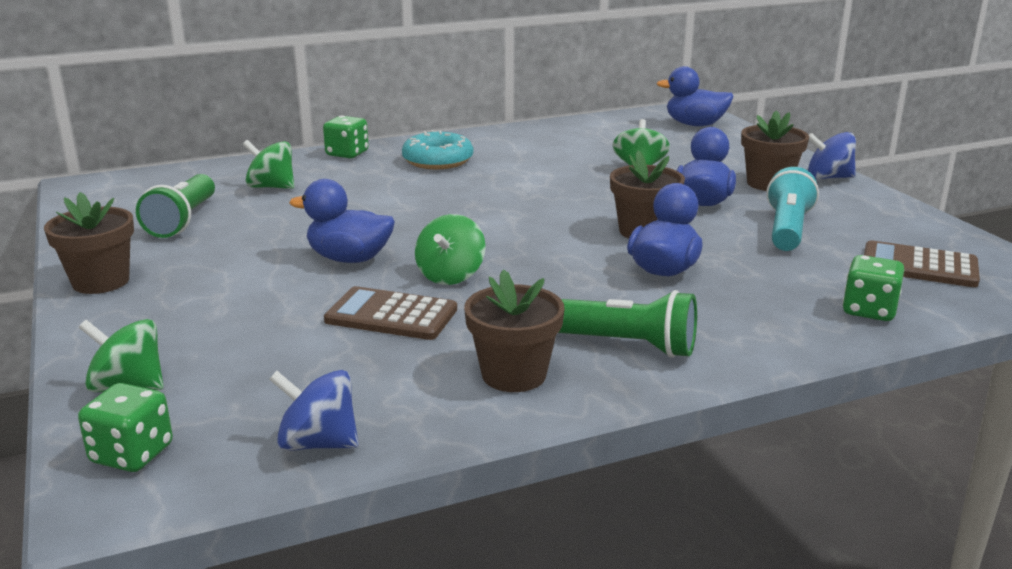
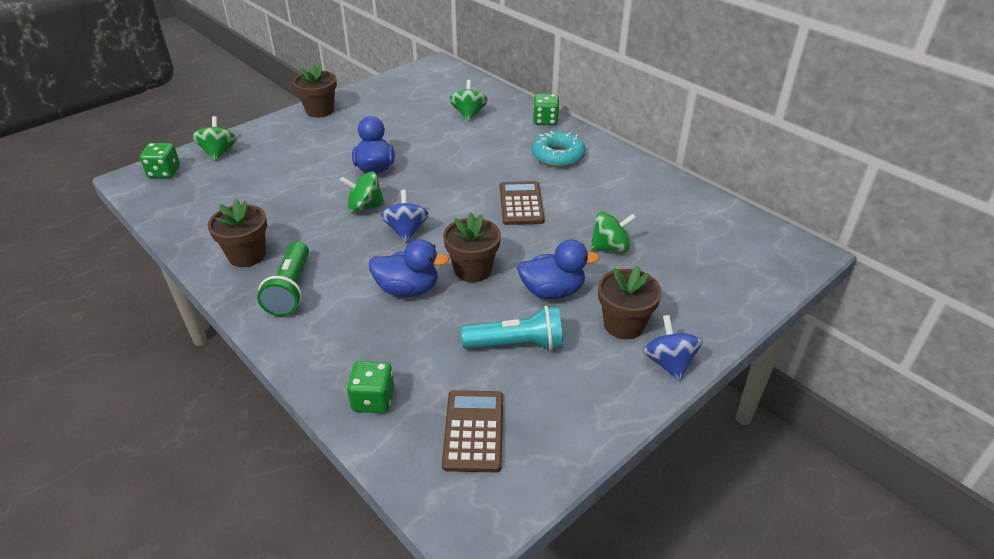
camera: 70 degrees right, 15 degrees up
(182, 221) = (403, 105): green flashlight -> none
(318, 443) = (175, 214): blue spinning top -> blue spinning top (406, 231)
(391, 315) = (307, 200): brown calculator -> brown calculator (521, 204)
(695, 125) = (760, 261): blue duck -> none

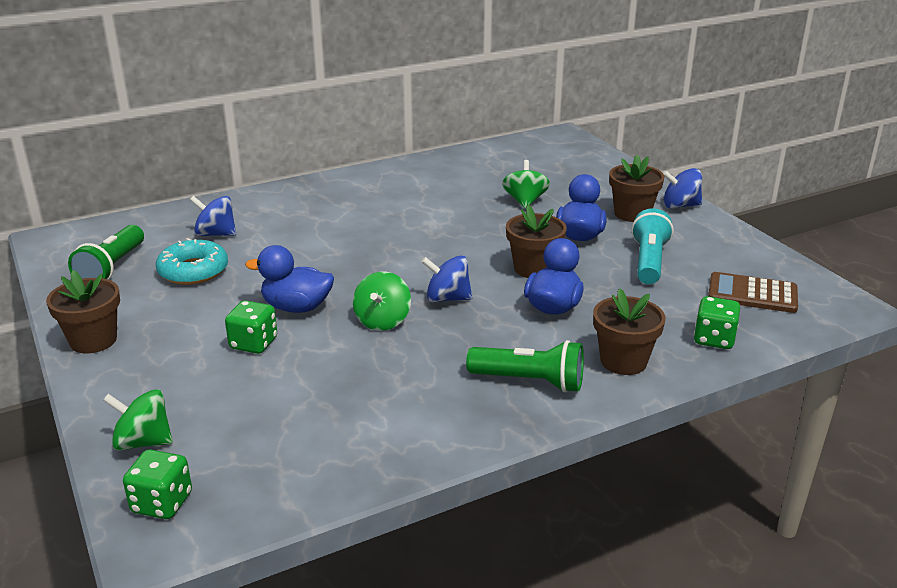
camera: 75 degrees left, 10 degrees down
(247, 255) = (445, 414): brown flower pot -> brown flower pot (623, 361)
(407, 92) = (112, 268): none -> green flashlight
(469, 114) = (216, 234): green spinning top -> blue spinning top
(521, 204) = (431, 230): brown calculator -> none
(545, 121) = (274, 194): green dice -> green dice (253, 343)
(558, 156) = (354, 199): turquoise donut -> turquoise donut (193, 271)

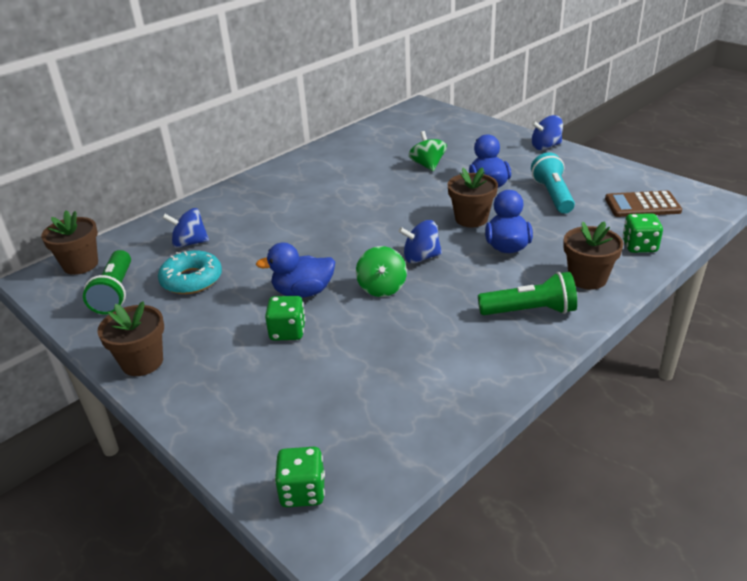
camera: 15 degrees left, 5 degrees up
(143, 442) = (249, 442): green spinning top -> none
(632, 214) = (515, 160): brown flower pot -> brown flower pot (80, 265)

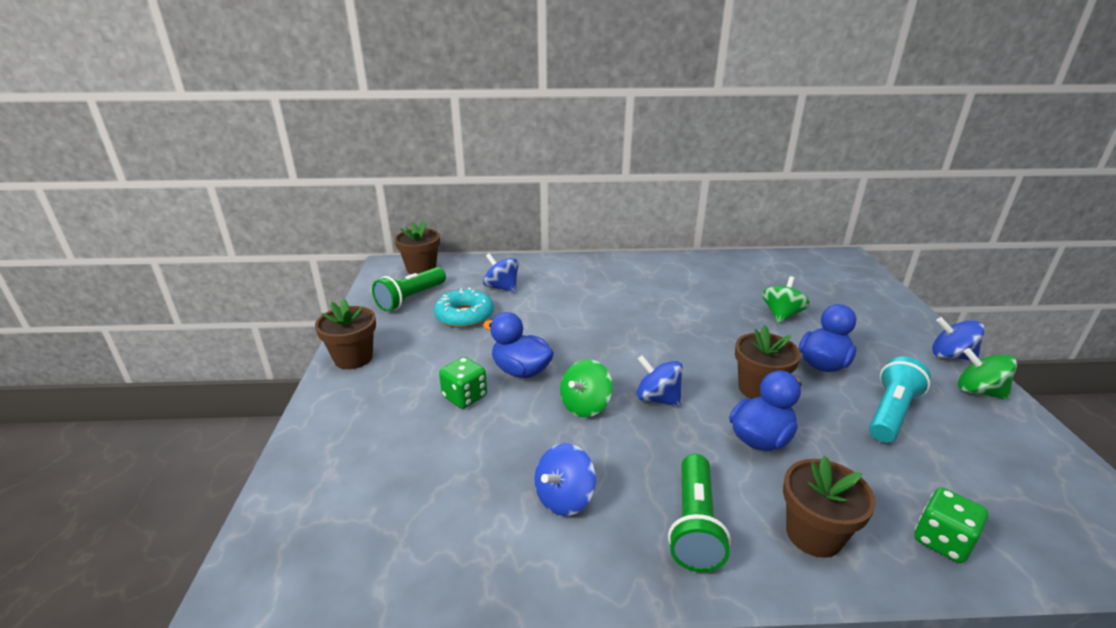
camera: 40 degrees right, 5 degrees down
(303, 491) = (282, 543): green dice -> none
(445, 344) = (564, 498): none -> blue spinning top
(530, 311) = (694, 525): green flashlight -> green flashlight turned 60 degrees clockwise
(578, 161) = (978, 391): none -> green spinning top
(642, 205) = (1013, 491): brown calculator -> none

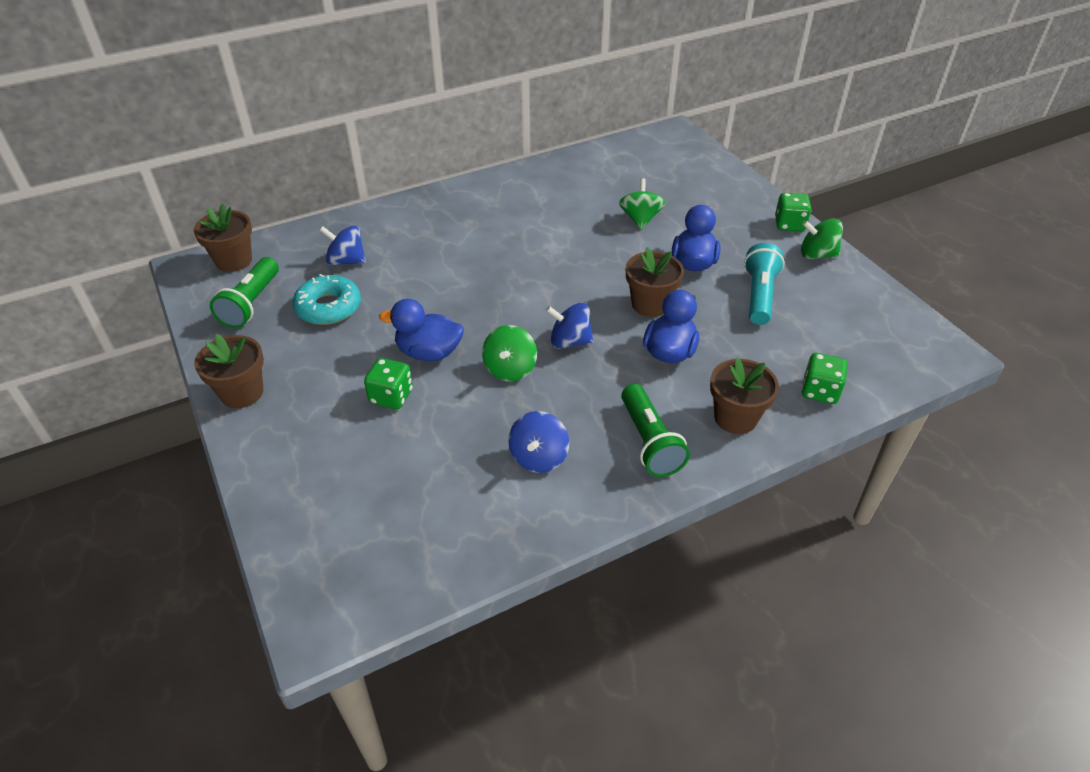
camera: 25 degrees left, 15 degrees up
(950, 356) = (789, 225): blue spinning top -> green dice

